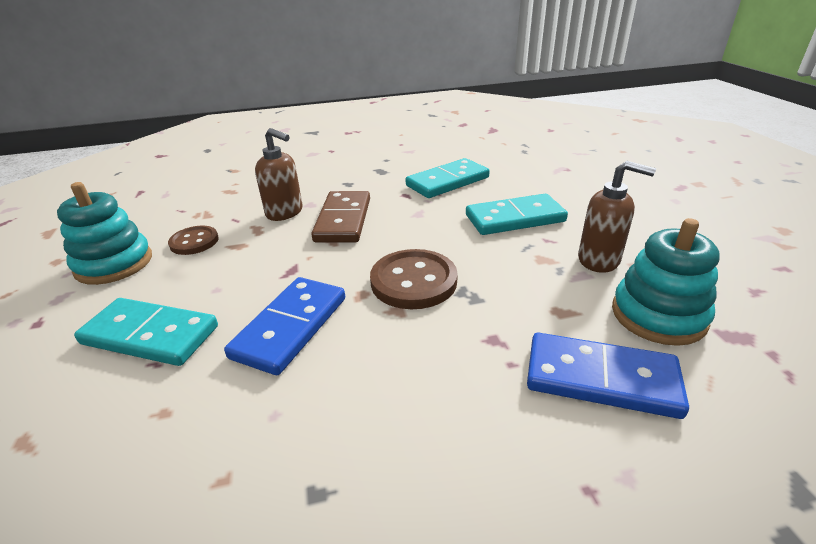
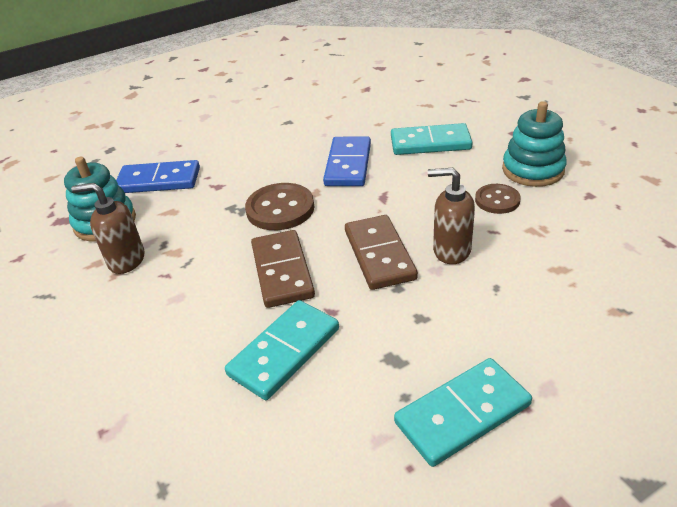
camera: 165 degrees right, 5 degrees up
(433, 223) = (282, 271): none -> brown domino
(515, 218) = (195, 297): turquoise domino -> turquoise domino (462, 413)

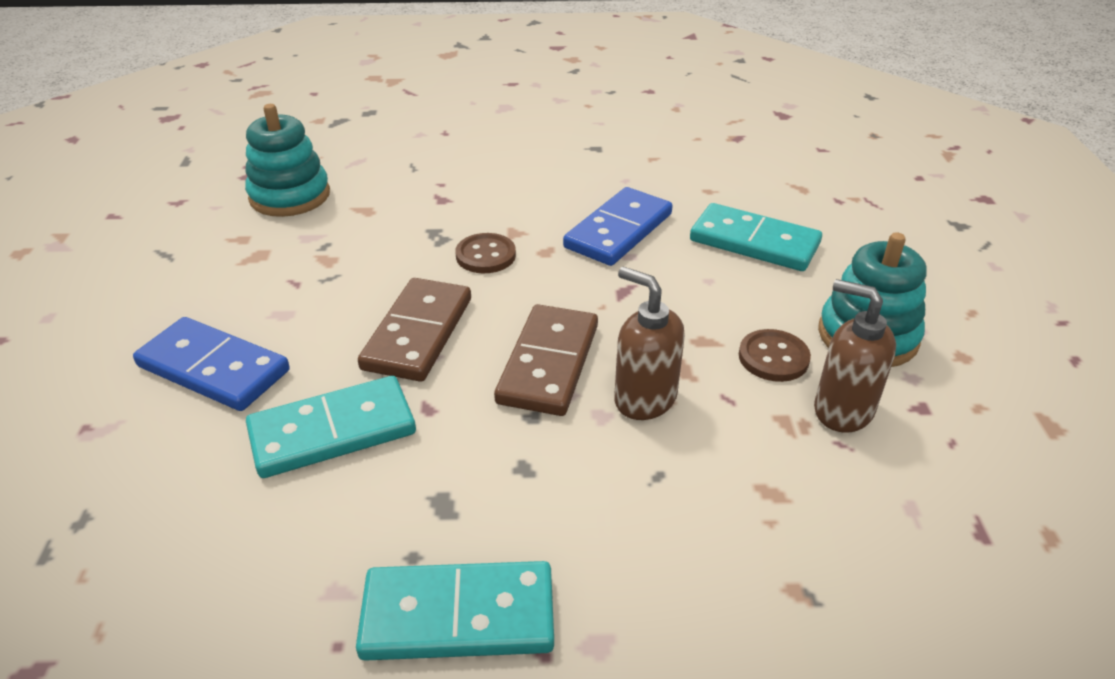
camera: 25 degrees right, 0 degrees up
(126, 260) = (271, 248): brown soap dispenser -> brown soap dispenser (842, 410)
(159, 180) = (386, 168): blue domino -> blue domino (214, 368)
(280, 209) = (485, 255): brown button -> brown button, size x0.62

